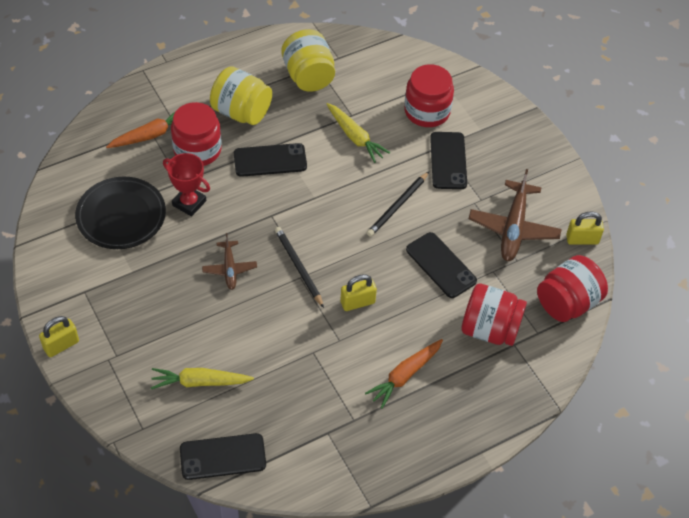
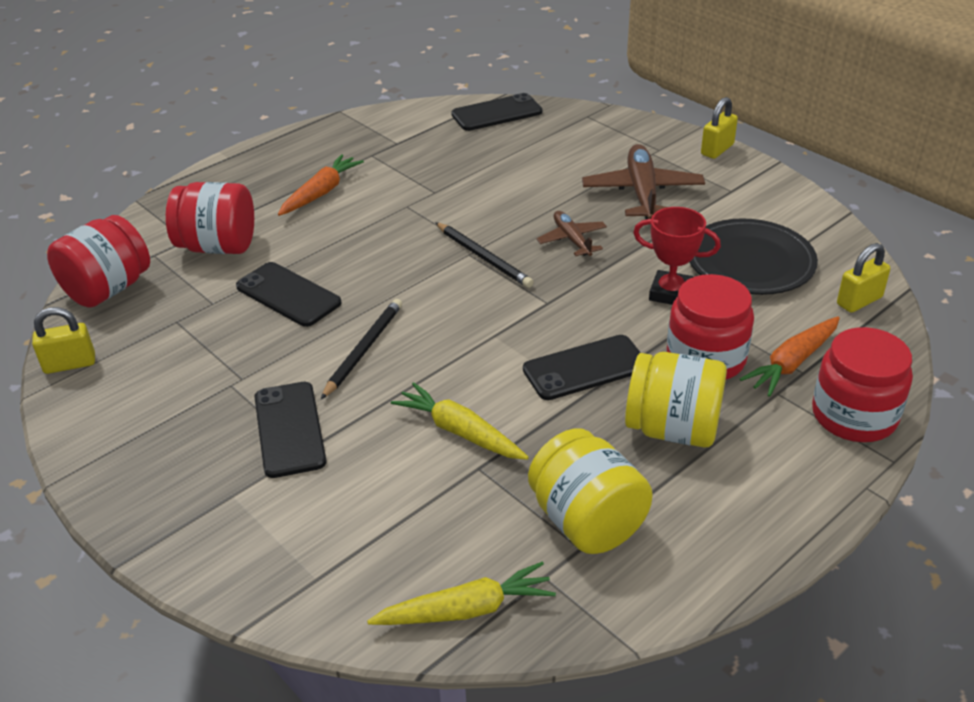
camera: 170 degrees right, 15 degrees down
(199, 382) = (549, 151): yellow carrot -> yellow carrot (466, 609)
(357, 302) = (394, 240): yellow padlock -> yellow padlock (859, 301)
(427, 111) = (338, 506): red jar -> red jar (854, 415)
(513, 228) = (178, 358): brown plane -> brown plane (642, 193)

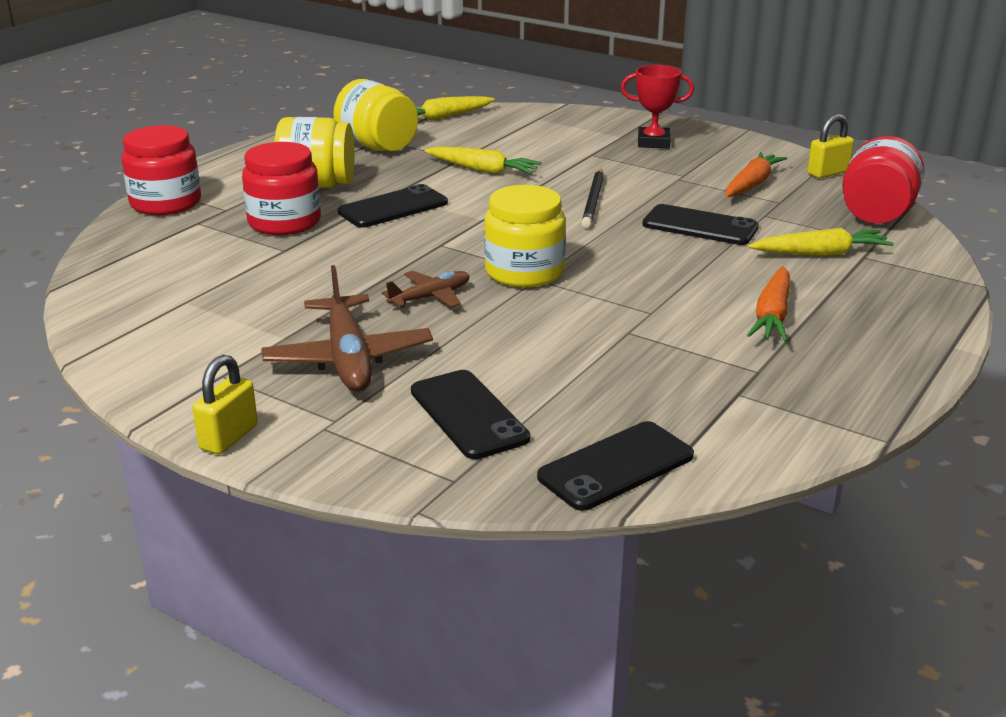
camera: 165 degrees right, 10 degrees down
(218, 246) = (821, 253): red jar -> yellow carrot
(290, 429) = (612, 161): black phone -> black phone (468, 415)
(484, 257) = (524, 272): black pencil -> yellow jar
(572, 240) = (430, 297): brown plane -> brown plane turned 90 degrees counterclockwise
(670, 293) = (314, 262): red trophy -> red trophy (653, 142)
(750, 262) = (221, 296): black plate -> none
(792, 363) = (205, 226): orange carrot -> orange carrot (752, 184)
(859, 301) = (114, 274): yellow padlock -> none

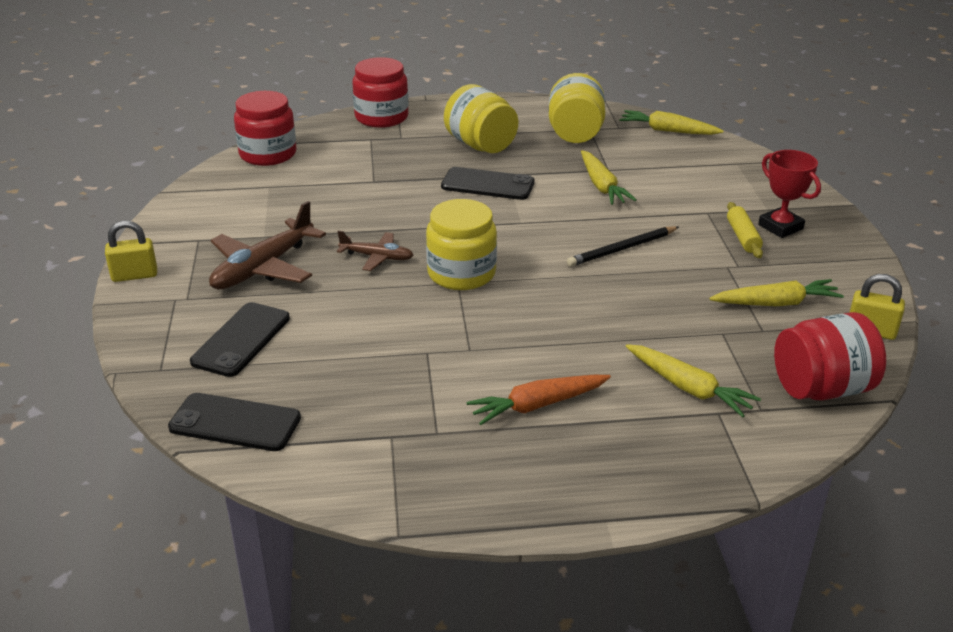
camera: 50 degrees right, 5 degrees up
(284, 222) = (411, 162): red jar -> red jar (268, 154)
(647, 158) = (743, 237): none -> yellow rolling pin
(700, 226) = (650, 312): black phone -> none
(752, 184) = (776, 303): orange carrot -> yellow carrot

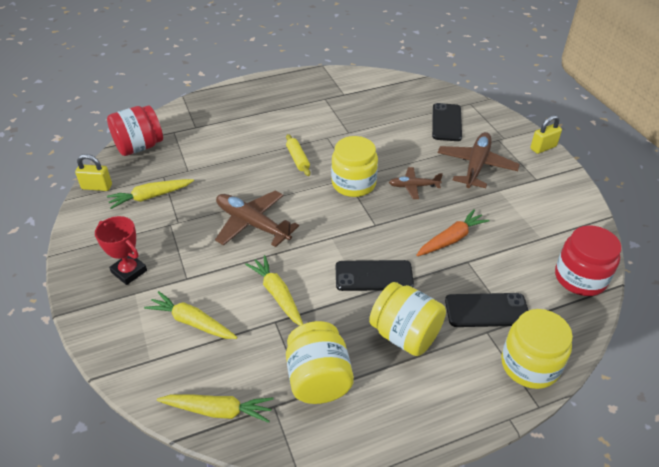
camera: 165 degrees right, 10 degrees up
(235, 423) = (414, 88): black phone -> black phone (487, 310)
(381, 117) = (529, 365): red jar -> yellow jar
(537, 405) = (283, 116): orange carrot -> orange carrot (451, 239)
(622, 249) = (252, 224): black pencil -> brown plane
(689, 388) = (209, 136): yellow carrot -> yellow carrot (192, 322)
(743, 237) = (162, 254): yellow rolling pin -> yellow rolling pin (298, 159)

